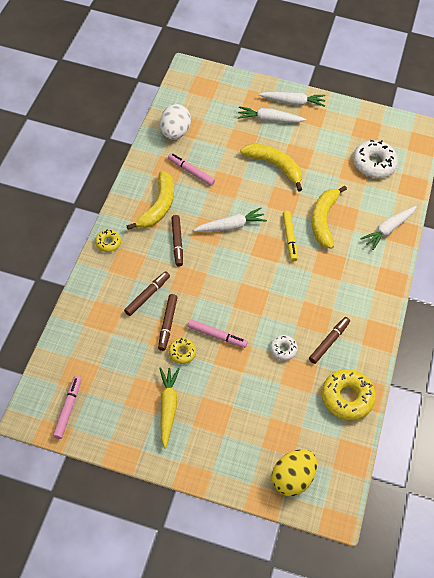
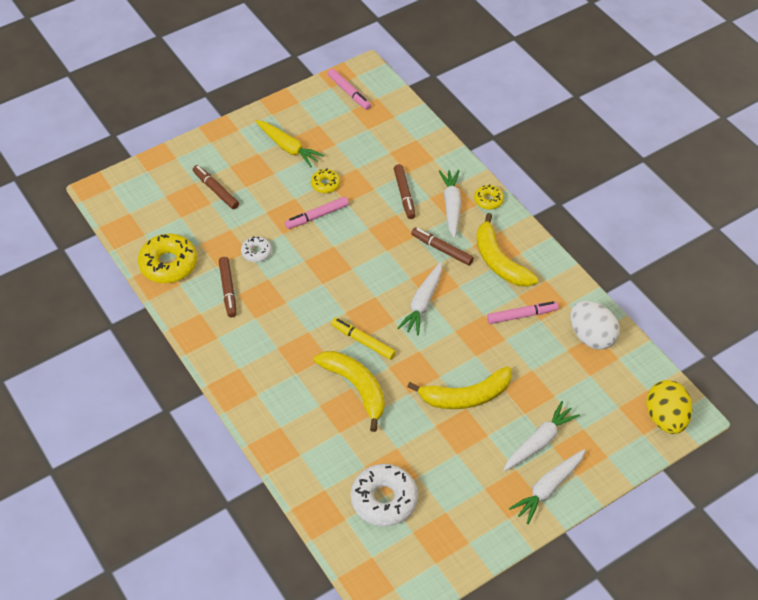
camera: 135 degrees right, 5 degrees down
(167, 324) = (362, 191): brown marker -> brown marker (215, 190)
(292, 478) = (151, 183): yellow egg -> yellow egg (665, 418)
(388, 229) = (289, 438): white carrot -> white carrot (451, 206)

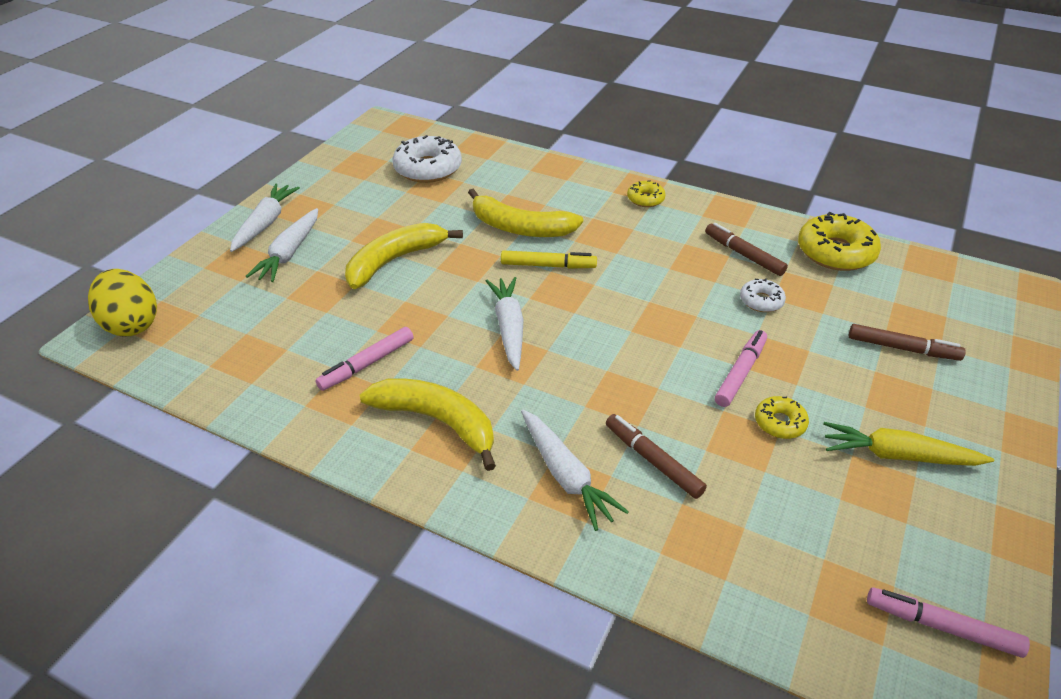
camera: 150 degrees right, 10 degrees down
(441, 249) = (532, 402): brown marker -> none
(488, 200) = (512, 515): yellow donut -> yellow donut (645, 199)
(591, 336) = (256, 376): white egg -> none

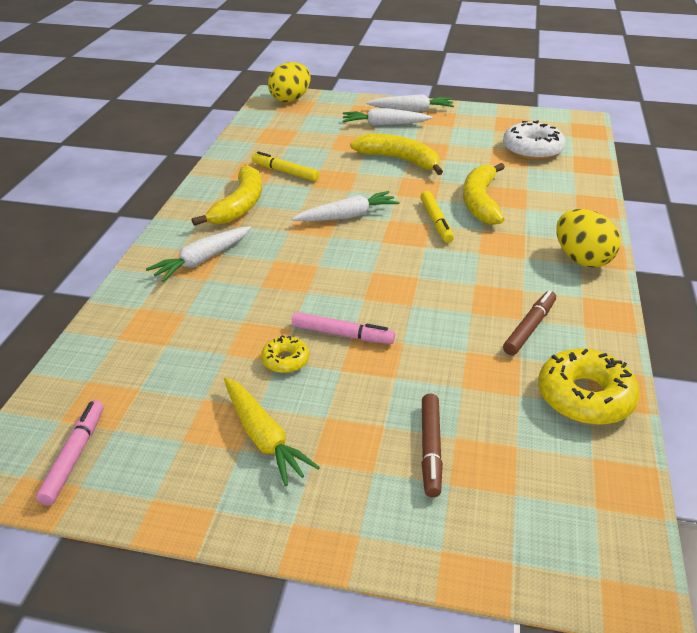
camera: 75 degrees right, 5 degrees down
(367, 364) = (285, 172): pink marker -> yellow marker
(645, 199) = (582, 259): yellow donut -> yellow egg
(652, 460) = (224, 296): brown marker -> none
(761, 301) = (456, 343): white donut -> none
(897, 455) = (264, 437): yellow carrot -> yellow carrot turned 150 degrees clockwise

